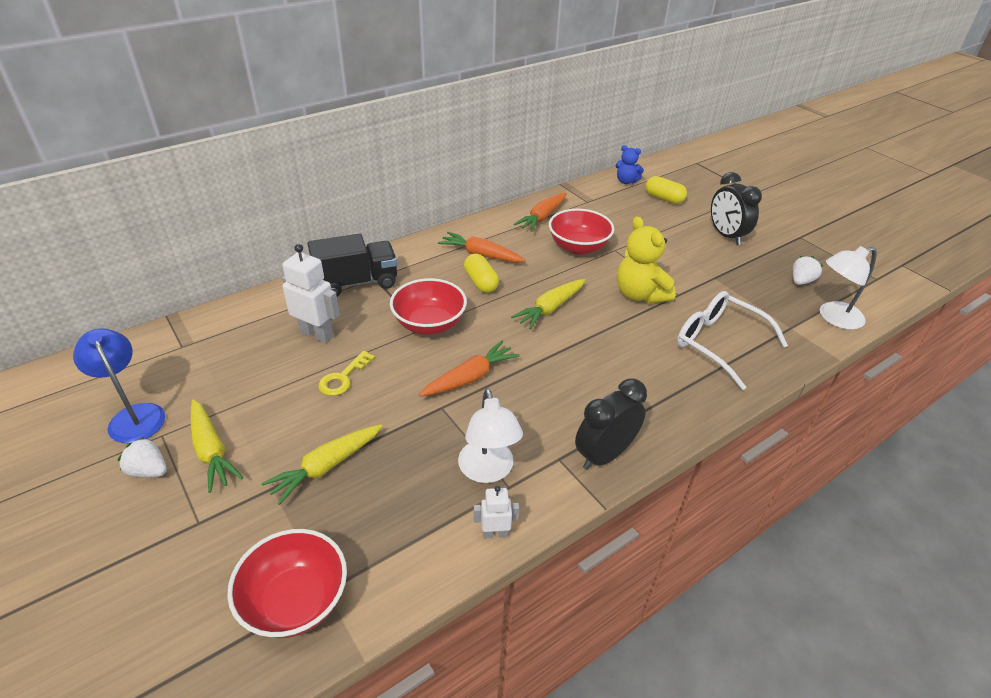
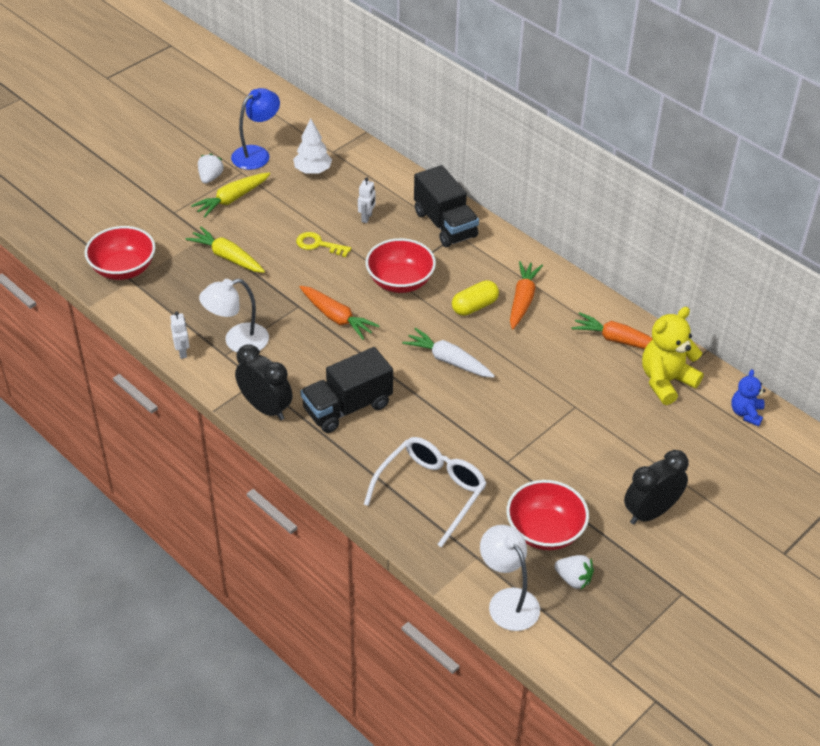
camera: 80 degrees right, 5 degrees up
(206, 367) = (313, 171): none -> white tree
(317, 334) = (367, 218): white robot -> white robot, size x0.56
(550, 309) = (448, 360): yellow carrot -> white carrot
(578, 247) = (568, 375): red bowl -> red bowl (545, 531)
(607, 386) = (347, 407): none -> black truck
(640, 294) = (495, 429): yellow teddy bear -> yellow teddy bear (666, 381)
(664, 198) = (718, 452): yellow capsule -> none

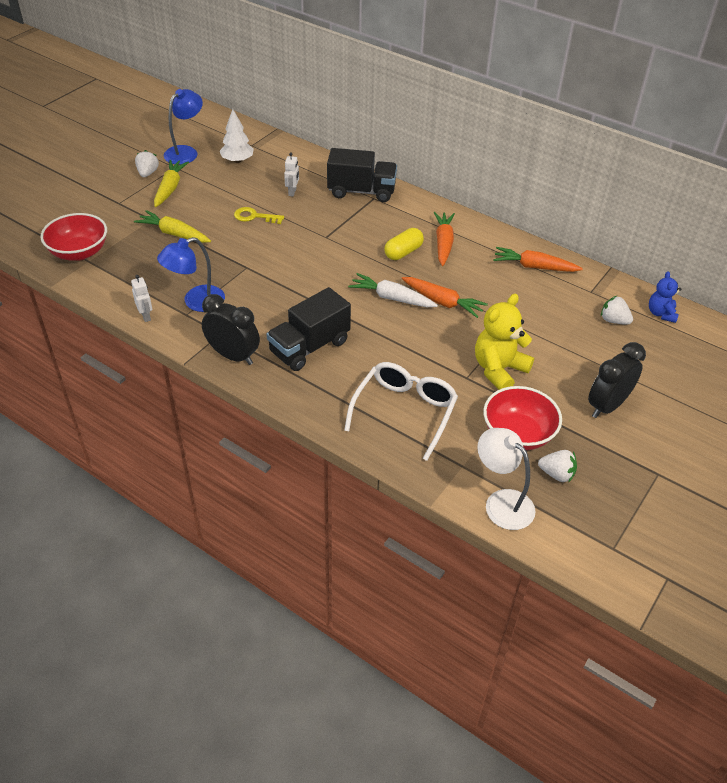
camera: 10 degrees left, 0 degrees up
(232, 199) = (170, 188): yellow carrot -> yellow carrot turned 150 degrees clockwise
(237, 341) = (196, 302): white lamp -> blue lamp
(337, 317) = (283, 273): orange carrot -> orange carrot (442, 302)
(400, 281) = (333, 239): red bowl -> none
(445, 224) = (361, 191): black truck -> black truck turned 45 degrees counterclockwise
(666, 381) = (585, 295): yellow teddy bear -> yellow teddy bear (499, 370)
(689, 415) = (613, 320): none -> white strawberry

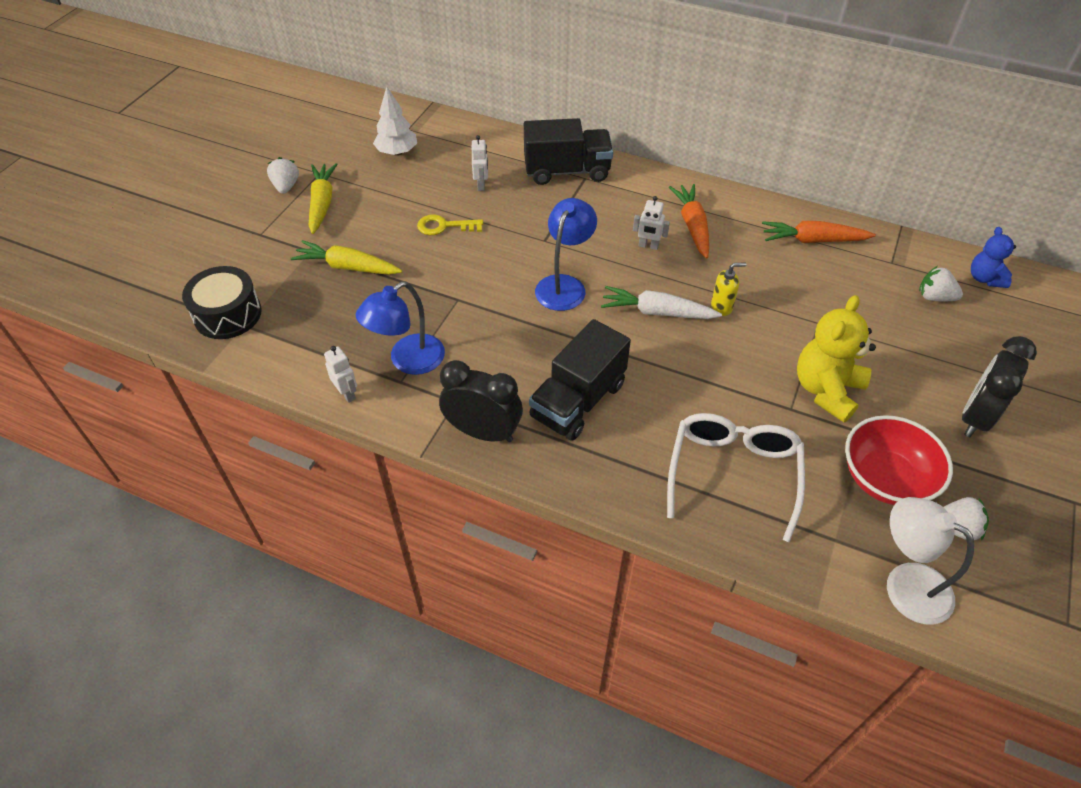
camera: 10 degrees left, 5 degrees up
(79, 252) = (228, 314): red bowl -> black drum
(186, 152) = (327, 150): blue lamp -> blue lamp (564, 285)
(403, 252) = (648, 246): yellow capsule -> white robot
(442, 302) = (721, 307): orange carrot -> yellow soap dispenser

